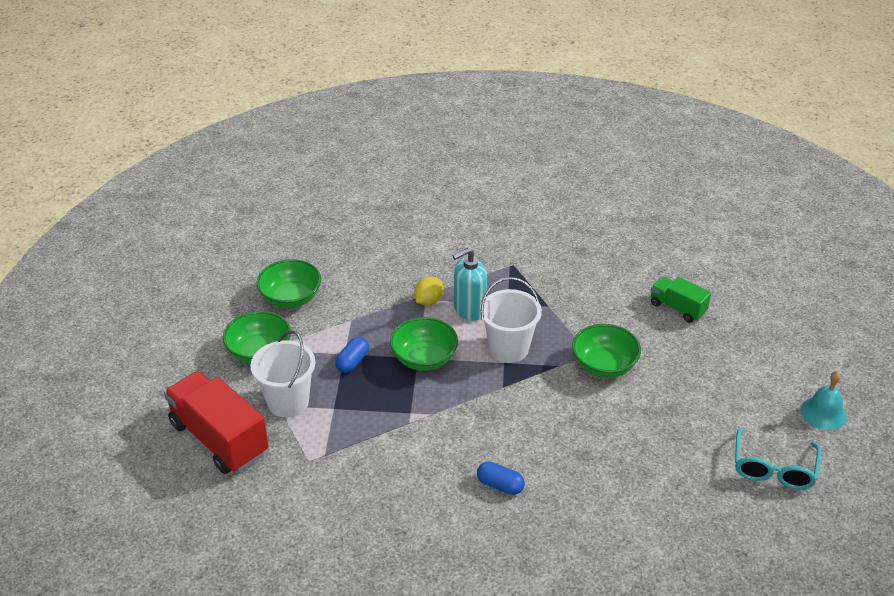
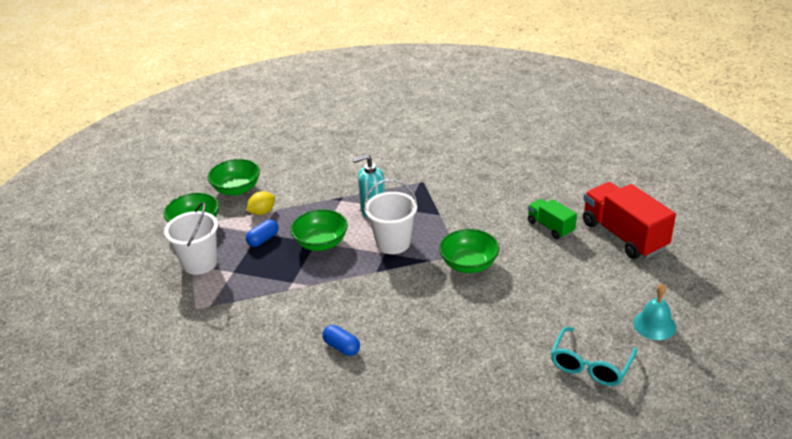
camera: 15 degrees right, 5 degrees down
(219, 439) = (135, 284): red truck -> red truck (623, 235)
(428, 301) = (343, 201): yellow lemon -> yellow lemon (262, 212)

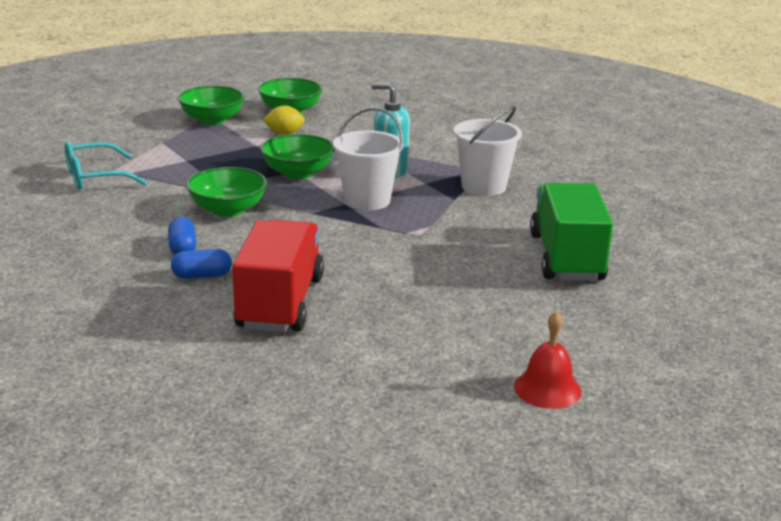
camera: 35 degrees right, 10 degrees down
(200, 263) = (171, 144): white bucket -> white bucket (483, 187)
(263, 239) = (251, 151): blue capsule -> blue capsule (202, 276)
(469, 264) = (416, 247): green bowl -> green bowl (228, 210)
(550, 227) = (566, 258): green truck -> green truck, size x1.81
(590, 365) = (404, 381): turquoise glasses -> turquoise glasses (95, 177)
(623, 235) = (649, 301): red truck -> red truck (280, 303)
(654, 325) = (547, 389): turquoise bell -> red bell

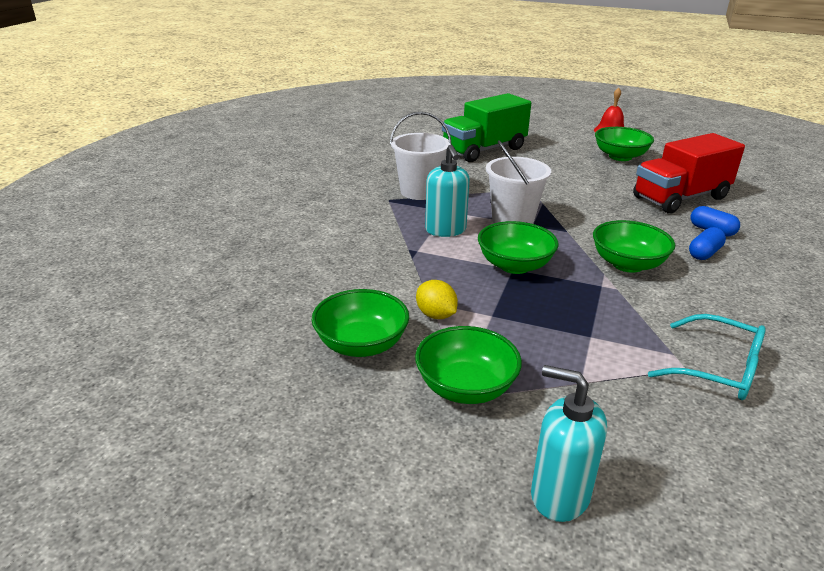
camera: 125 degrees left, 5 degrees up
(121, 113) = (559, 495): none -> turquoise soap dispenser
(438, 336) = (620, 157): none -> green bowl

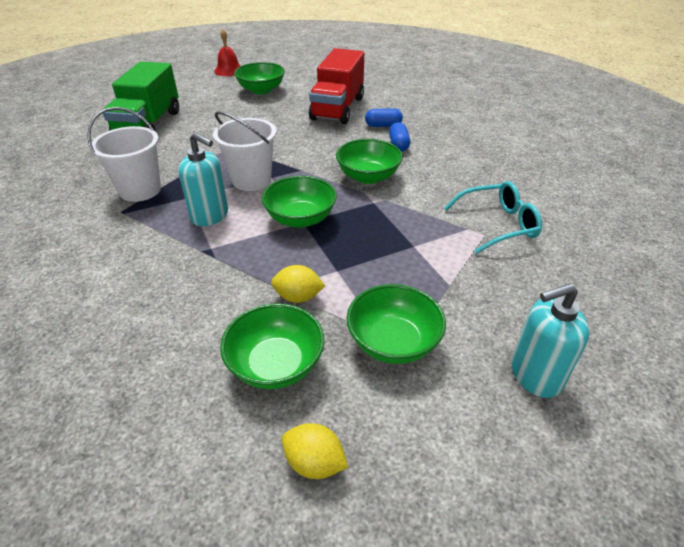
camera: 45 degrees left, 10 degrees up
(306, 413) = (314, 463): none -> yellow lemon

